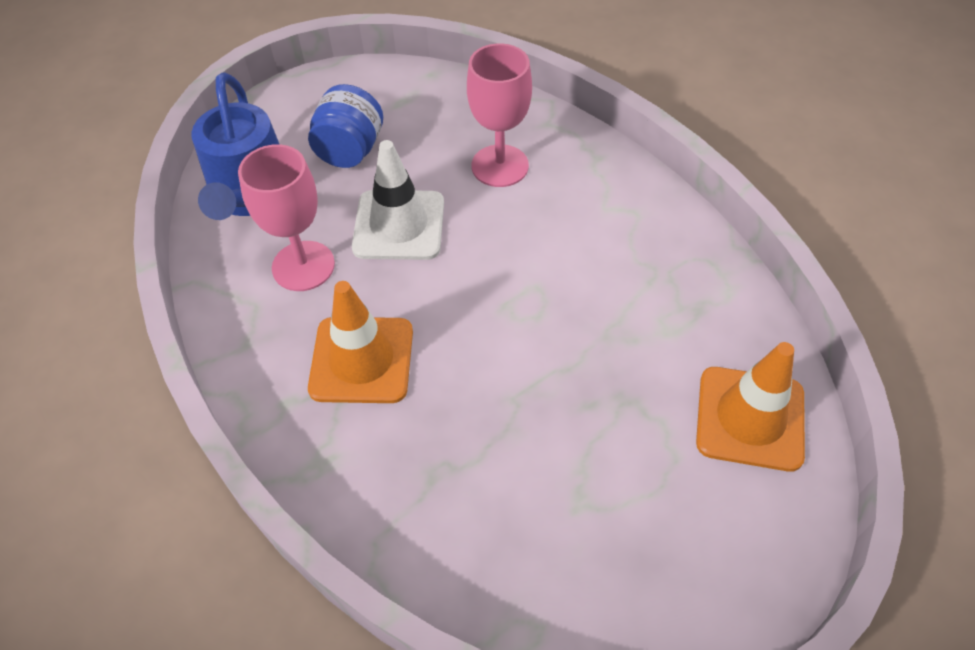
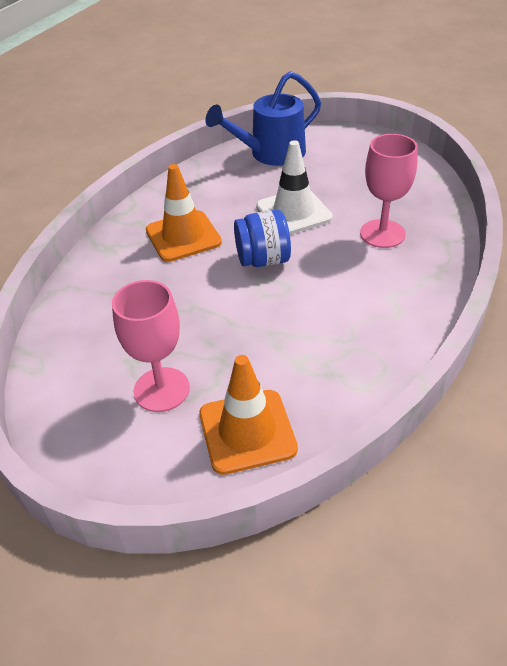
camera: 65 degrees right, 10 degrees down
(303, 266) = (234, 191): pink goblet -> pink goblet (161, 389)
(350, 150) = (337, 172): blue jar -> blue jar (263, 260)

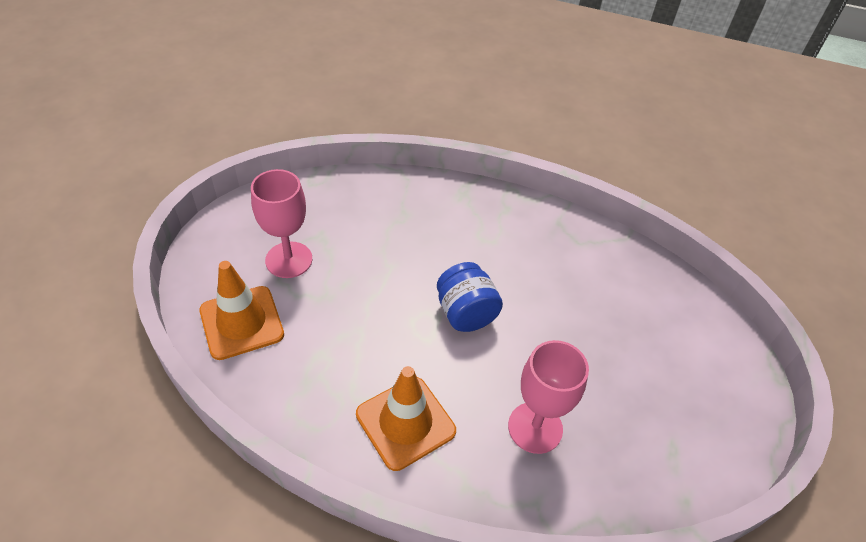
camera: 75 degrees right, 5 degrees up
(183, 236) = (491, 244): orange traffic cone -> orange traffic cone (405, 422)
(271, 154) = (668, 303): blue watering can -> none
(293, 212) = (555, 334): white traffic cone -> none

